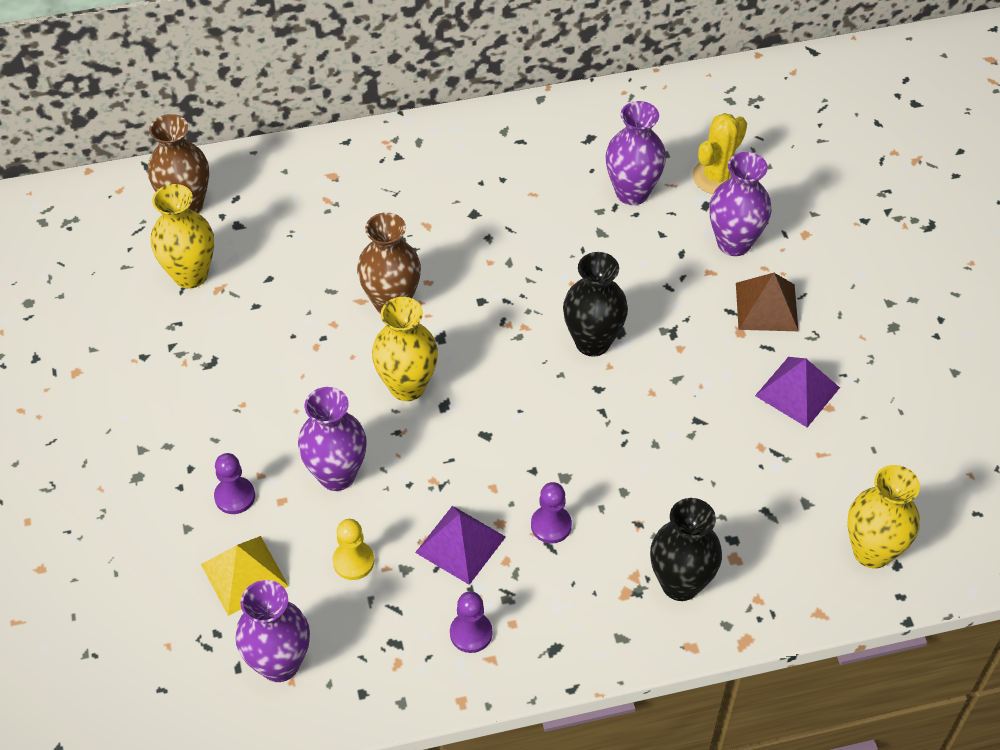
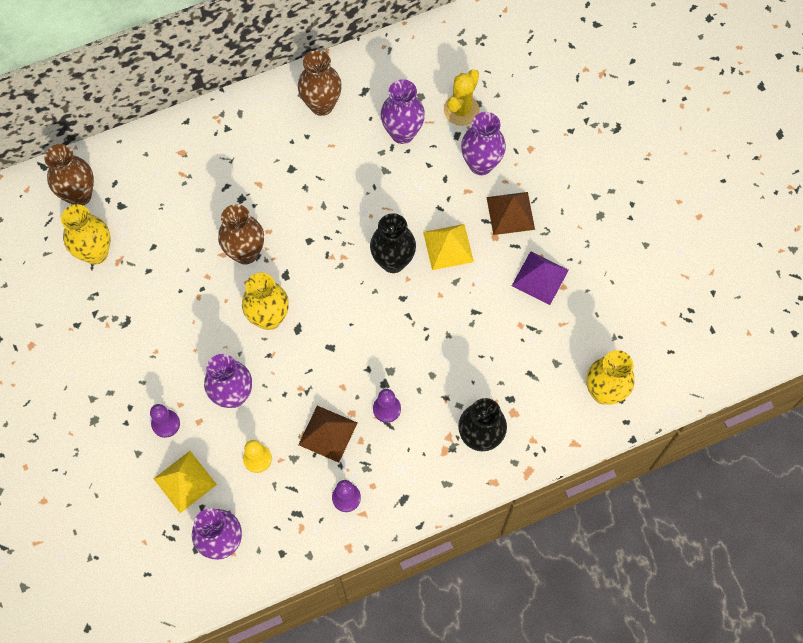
camera: 10 degrees left, 15 degrees up
(460, 544) = (327, 433): purple pyramid -> brown pyramid
(529, 147) = (321, 105): none -> brown vase
(672, 335) = (448, 246): none -> yellow pyramid

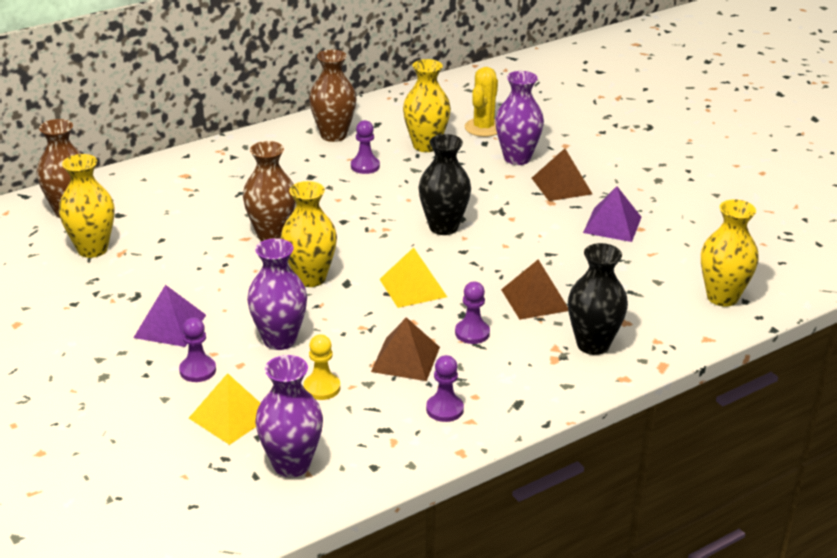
camera: 10 degrees left, 35 degrees down
(150, 365) = (170, 326): none -> purple pyramid
(341, 159) = (365, 166): none -> purple pawn
(402, 133) = (426, 146): purple vase -> yellow vase
(447, 373) = (535, 300): none -> brown pyramid
(448, 246) = (502, 212): yellow pyramid -> yellow pyramid (413, 288)

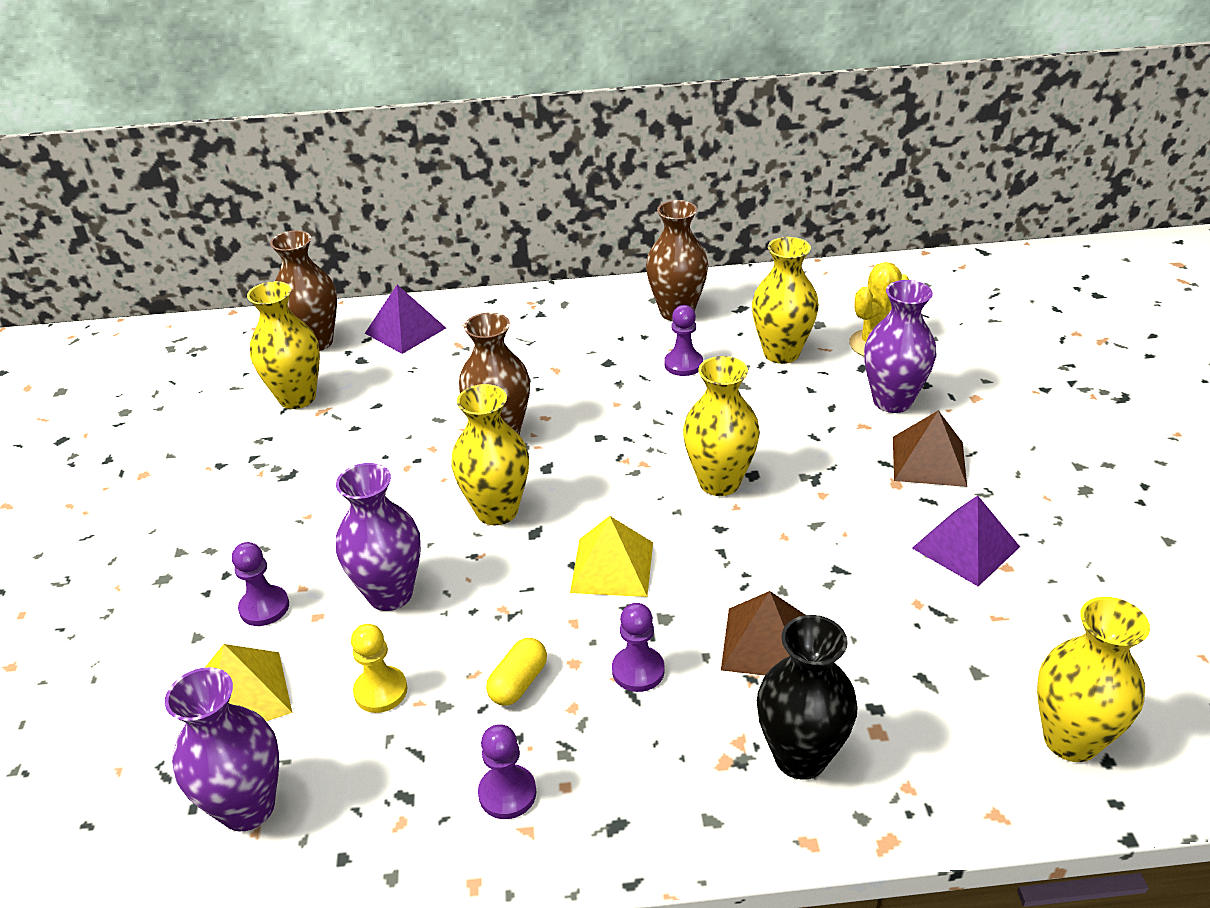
camera: 30 degrees right, 5 degrees up
(170, 326) = (288, 530): purple pyramid -> purple pyramid (405, 330)
(405, 359) = (518, 683): brown pyramid -> yellow capsule
(443, 227) = (719, 482): black vase -> yellow vase

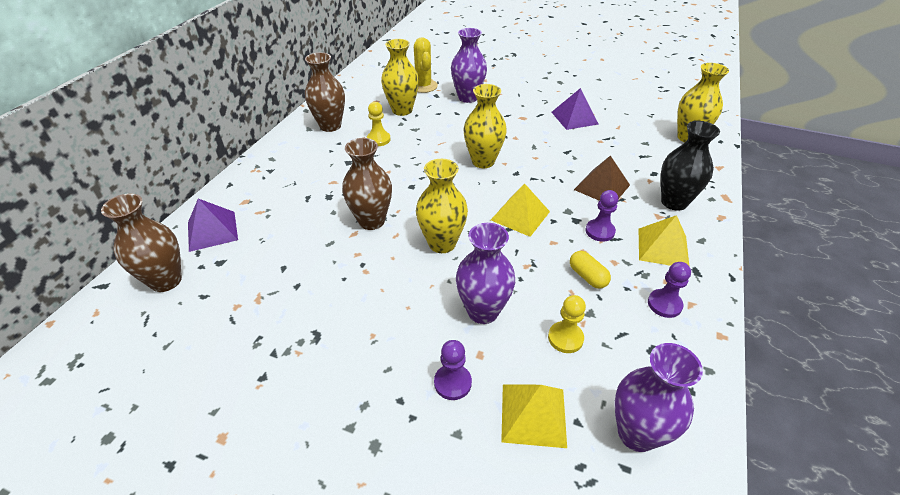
camera: 65 degrees left, 5 degrees up
(297, 398) = (226, 308): yellow vase -> none
(650, 765) = (663, 248): none -> yellow pyramid
(683, 364) = (378, 139): purple pawn -> yellow pawn
(929, 461) = (515, 105): brown pyramid -> none

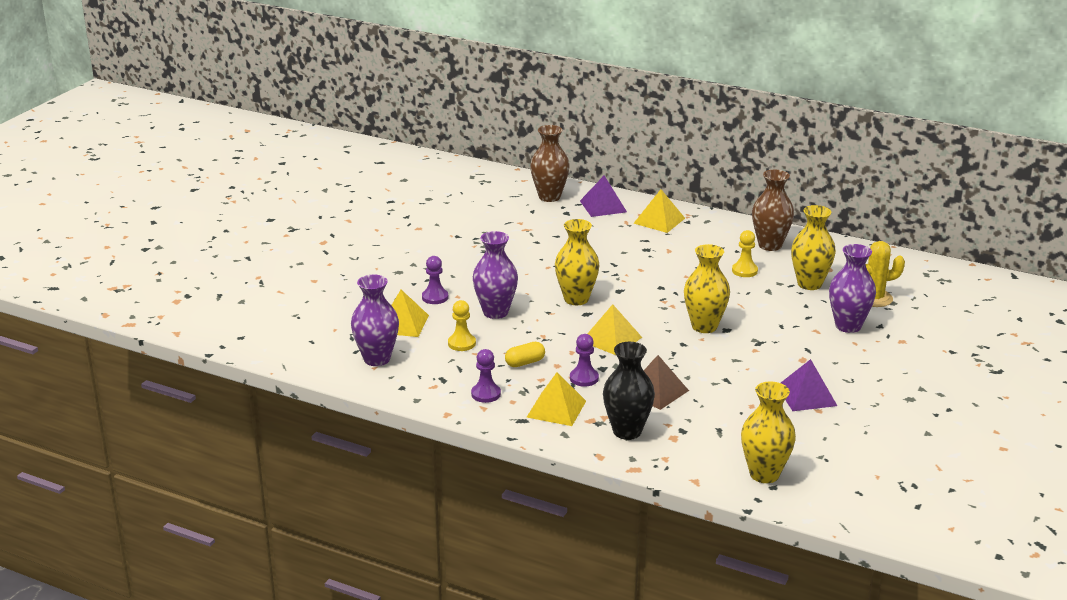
camera: 95 degrees right, 15 degrees down
(263, 188) = (659, 220): none -> yellow pyramid
(371, 221) = (609, 268): brown vase -> none

